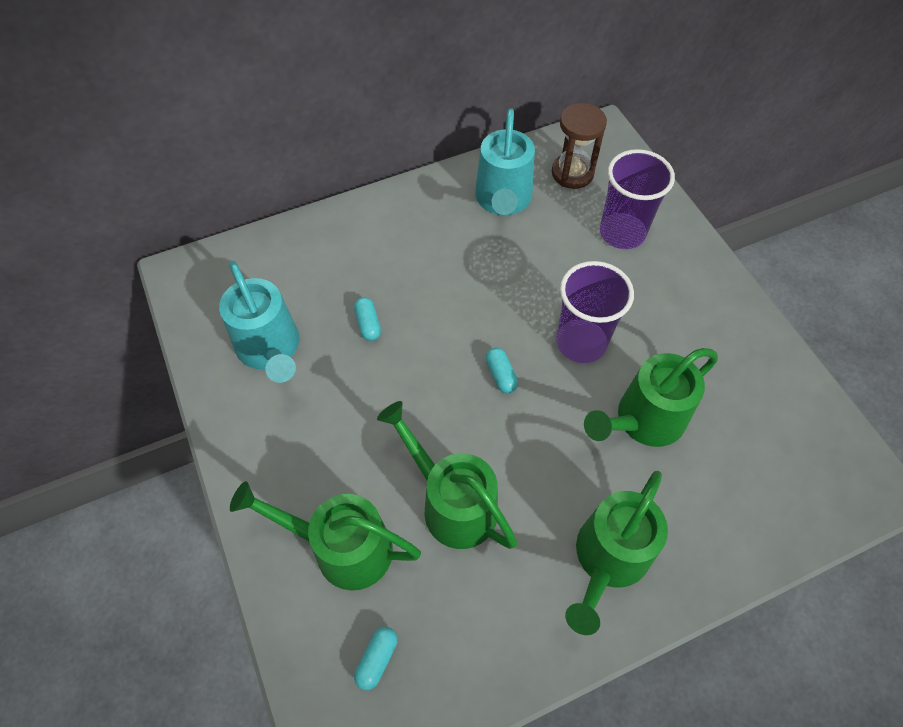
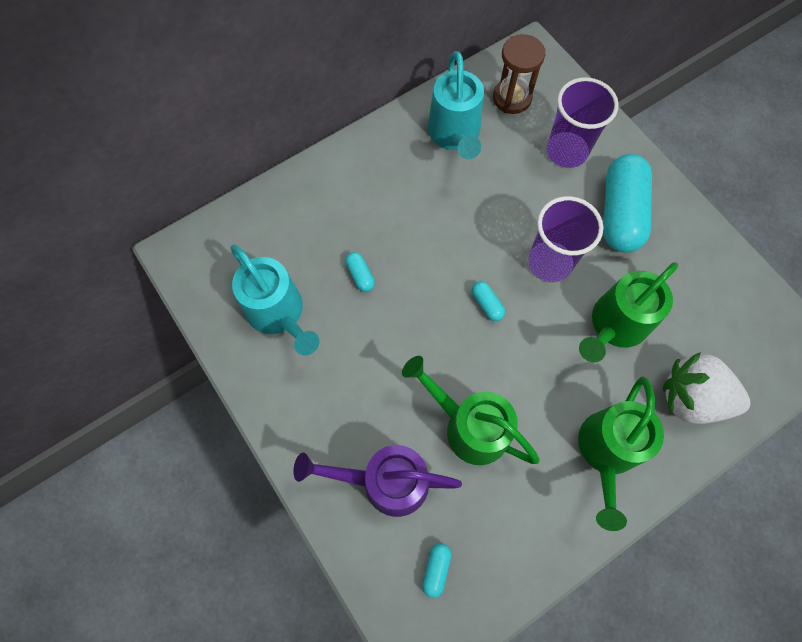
camera: 10 degrees left, 10 degrees up
(341, 548) = (384, 482): green watering can -> purple watering can
(671, 304) = (620, 213): none -> turquoise capsule
(721, 515) = (692, 398): none -> white strawberry

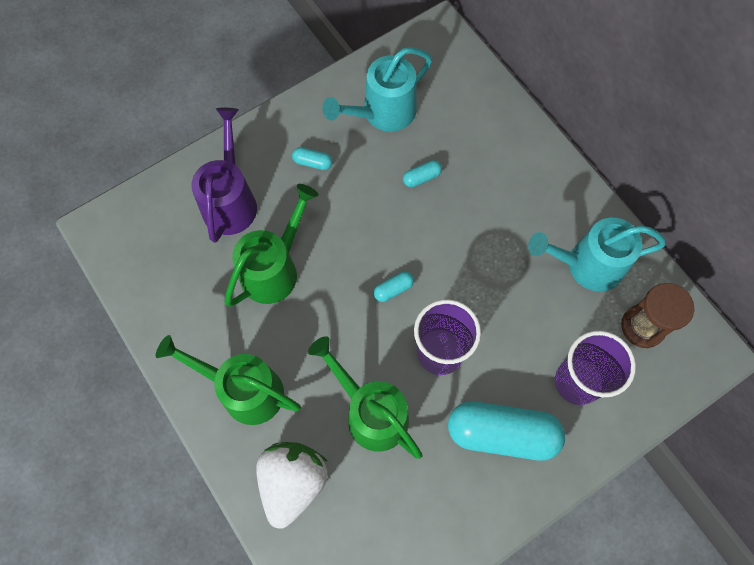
camera: 90 degrees right, 0 degrees up
(436, 569) = (157, 239): turquoise capsule -> turquoise capsule (313, 162)

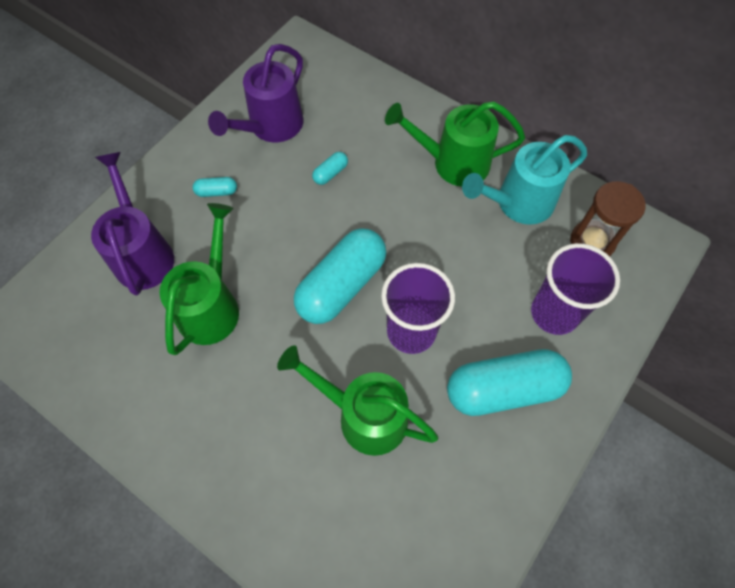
camera: 20 degrees left, 5 degrees down
(243, 390) = (219, 441): green watering can -> green watering can (452, 163)
(293, 482) = (307, 521): white strawberry -> none
(382, 113) = (271, 127): turquoise watering can -> purple watering can
(393, 289) = (341, 285): turquoise capsule -> turquoise capsule, size x2.42

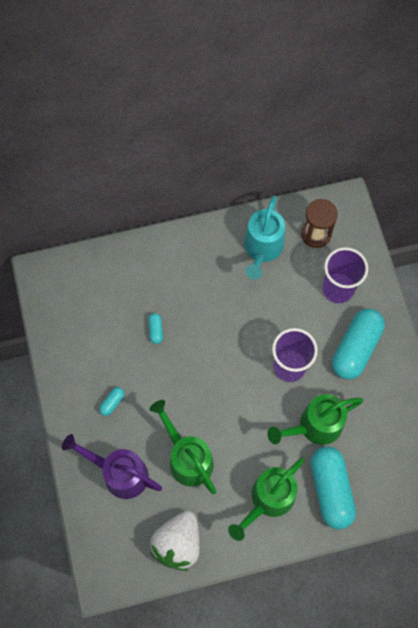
camera: 50 degrees left, 5 degrees up
(101, 370) = (178, 543): none -> white strawberry
(271, 127) = (92, 338): purple watering can -> none
(341, 285) = (233, 380): turquoise capsule -> turquoise capsule (331, 489)
(452, 163) = (207, 260): green watering can -> green watering can (268, 500)

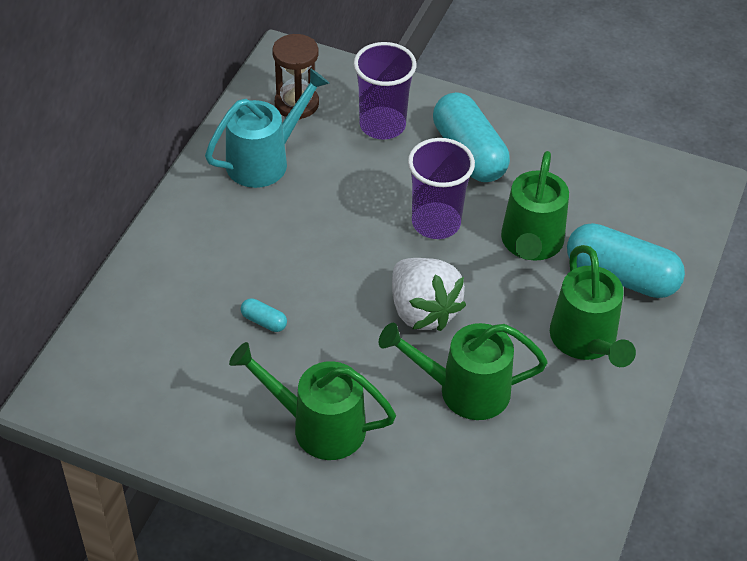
camera: 55 degrees left, 20 degrees down
(112, 403) = (317, 426): turquoise capsule -> green watering can
(119, 473) = (421, 477): purple watering can -> none
(178, 543) = (569, 468): white strawberry -> white strawberry (422, 311)
(262, 250) = (265, 160): turquoise watering can -> turquoise watering can turned 90 degrees counterclockwise

